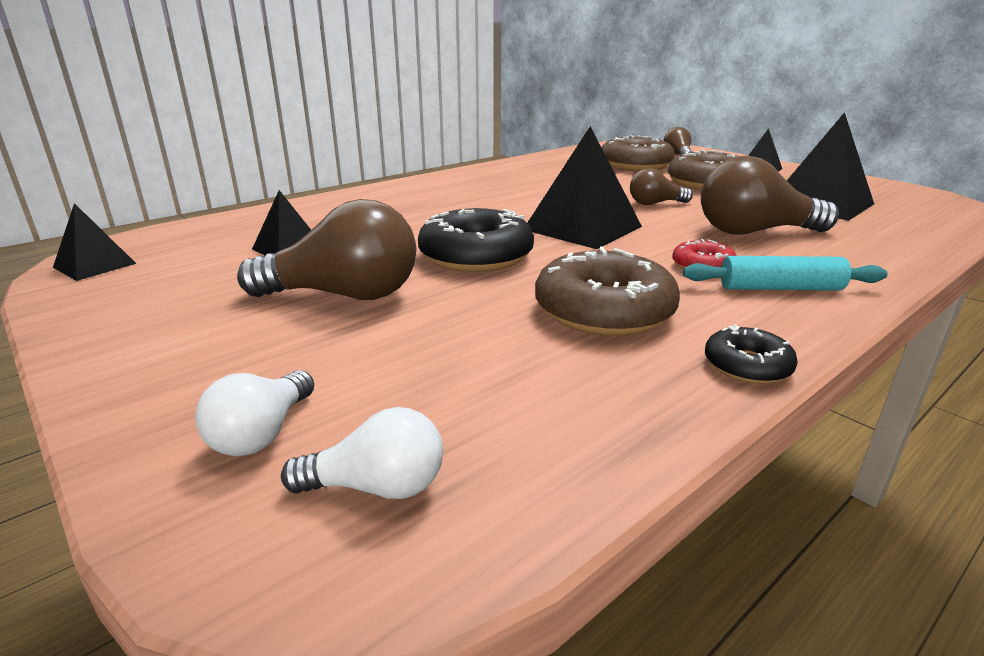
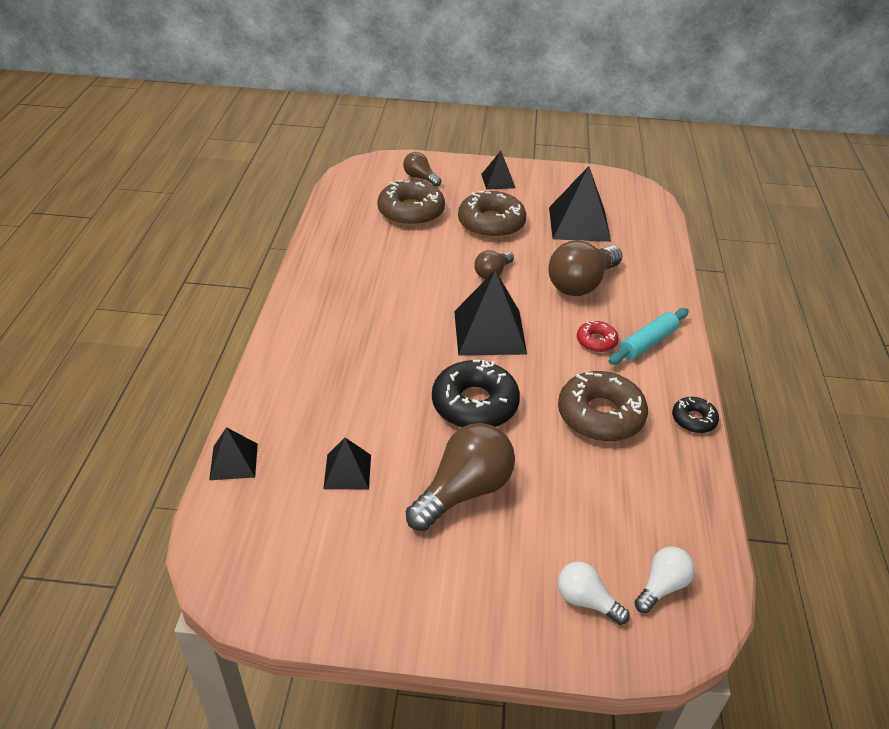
camera: 45 degrees left, 15 degrees up
(95, 265) = (247, 581): black pyramid -> black pyramid (234, 461)
(262, 433) = (586, 601): white light bulb -> white light bulb turned 150 degrees clockwise

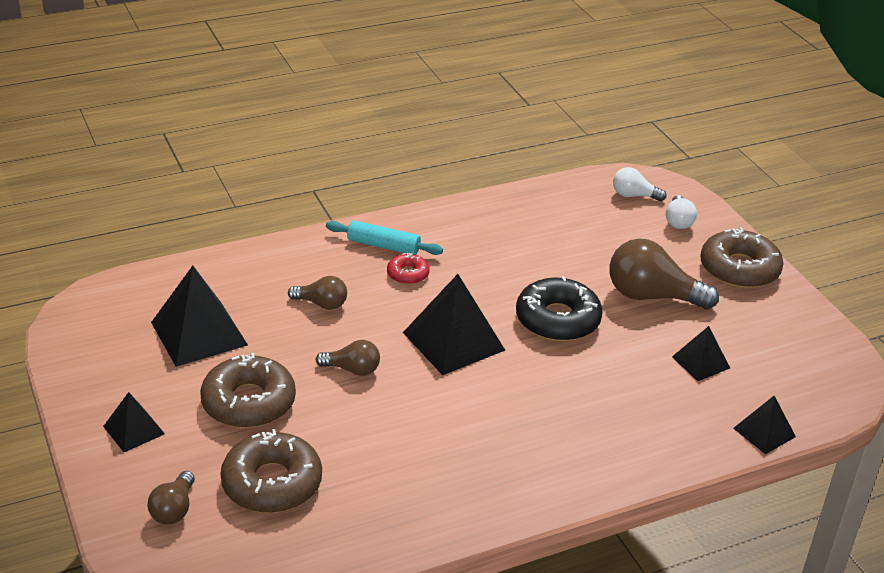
camera: 120 degrees left, 5 degrees down
(581, 284) = (321, 304): brown light bulb -> brown light bulb, size x0.54
(600, 415) = (503, 251): brown donut -> brown donut (739, 269)
(693, 419) = (462, 207): black donut -> none

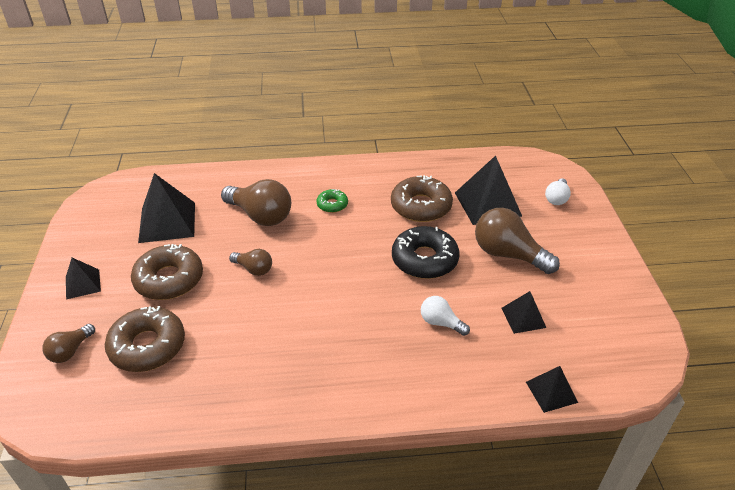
camera: 20 degrees right, 5 degrees up
(321, 304) = (260, 216): brown light bulb -> brown light bulb, size x1.84
(383, 246) = (326, 181): turquoise rolling pin -> none
(408, 274) = (332, 204): red donut -> green donut
(453, 341) = (338, 261): black pyramid -> black pyramid (487, 204)
(634, 195) = (530, 173): white light bulb -> white light bulb (441, 323)
(739, 269) = (590, 245): brown donut -> brown donut (421, 206)

